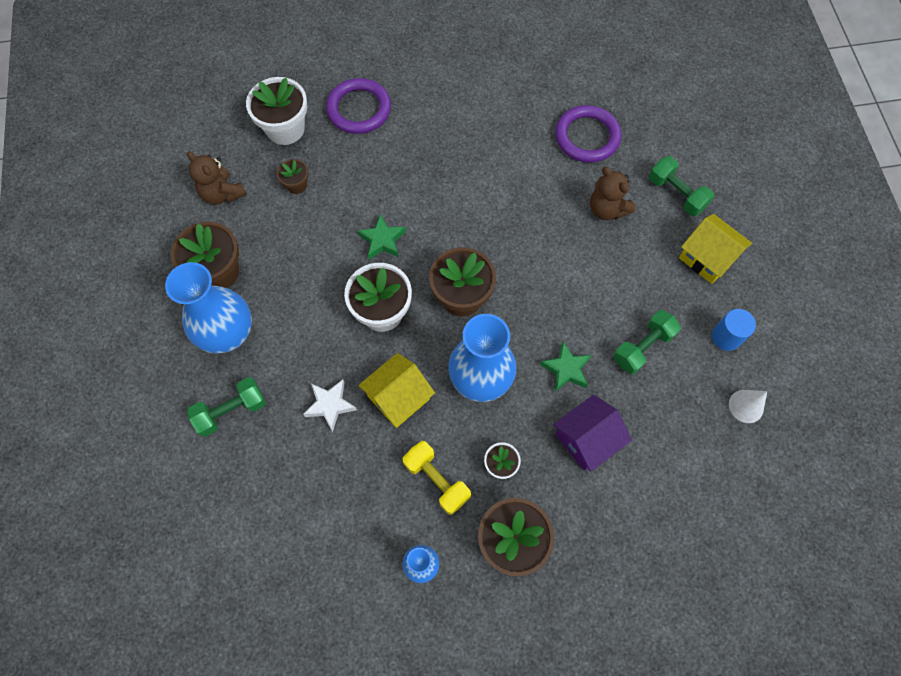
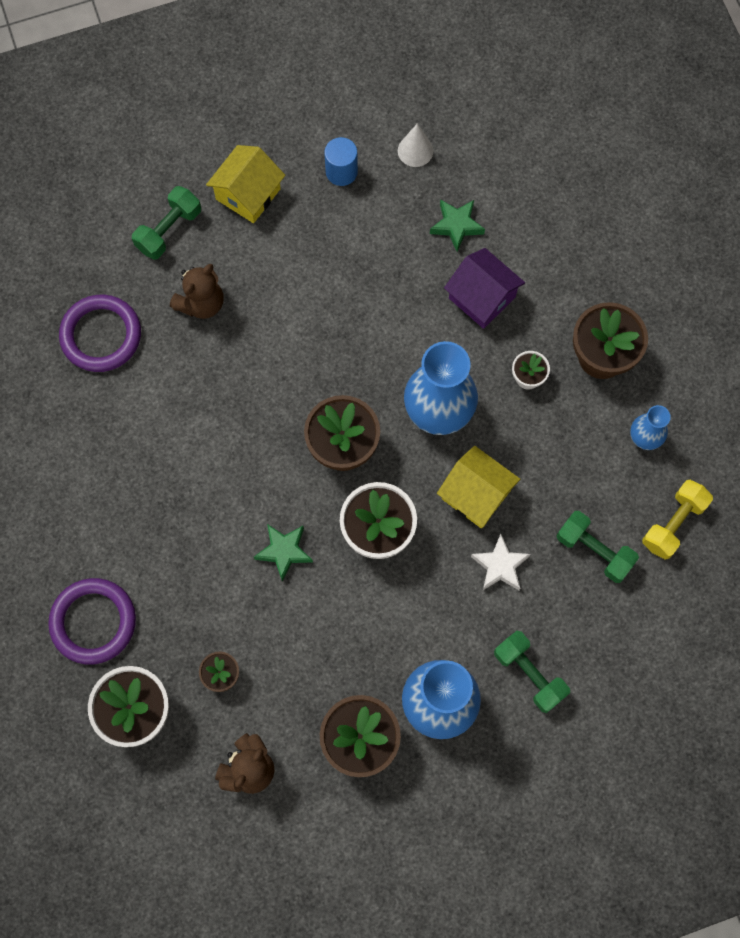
camera: 100 degrees left, 5 degrees up
(436, 480) = (557, 438): yellow dumbbell -> yellow dumbbell (673, 524)
(566, 369) = (409, 326): green star -> green star (456, 226)
(642, 347) = (369, 252): green dumbbell -> green dumbbell (594, 551)

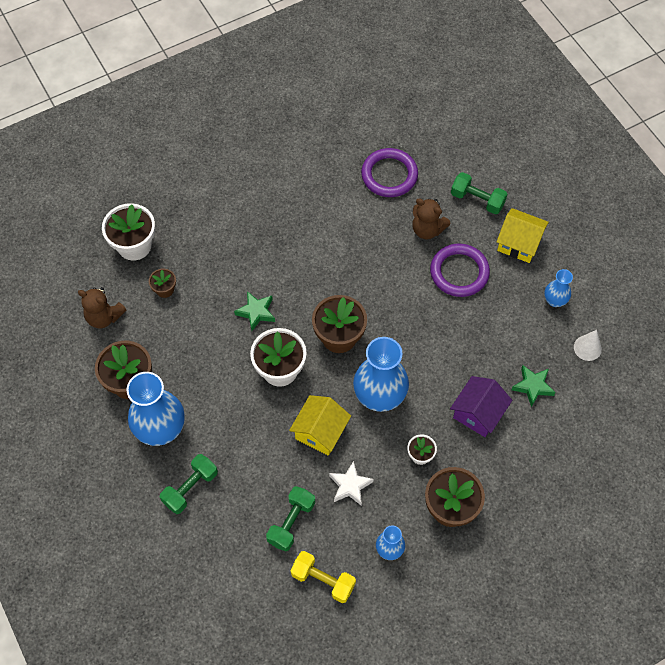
camera: 80 degrees right, 10 degrees down
(93, 622) = (190, 209): purple ring -> purple ring (459, 272)
(341, 172) = (554, 300): blue cylinder -> blue vase
(500, 566) = (268, 456): white star -> white star (350, 485)

